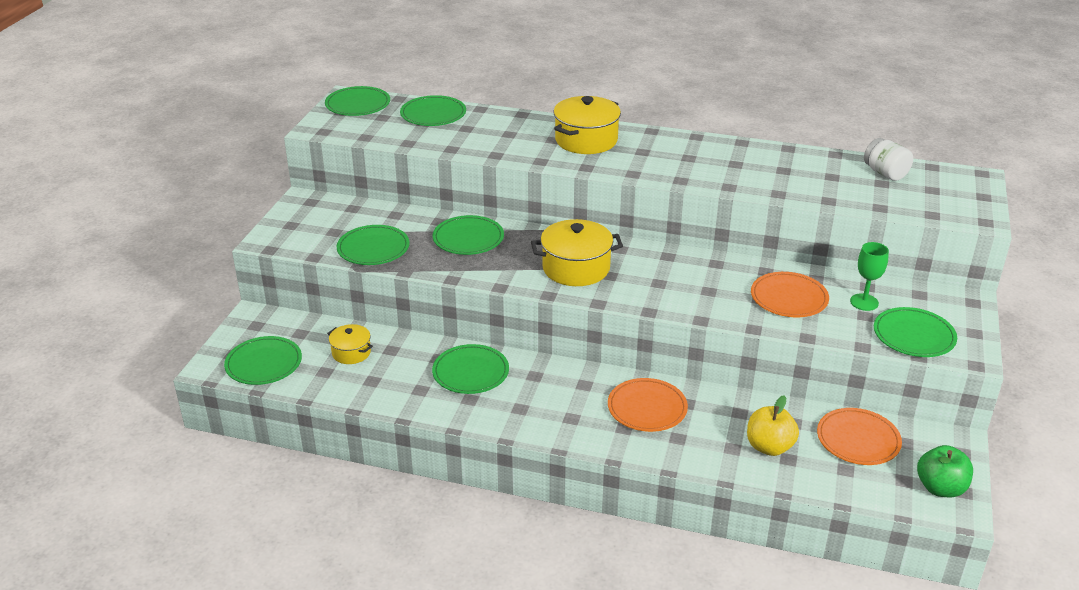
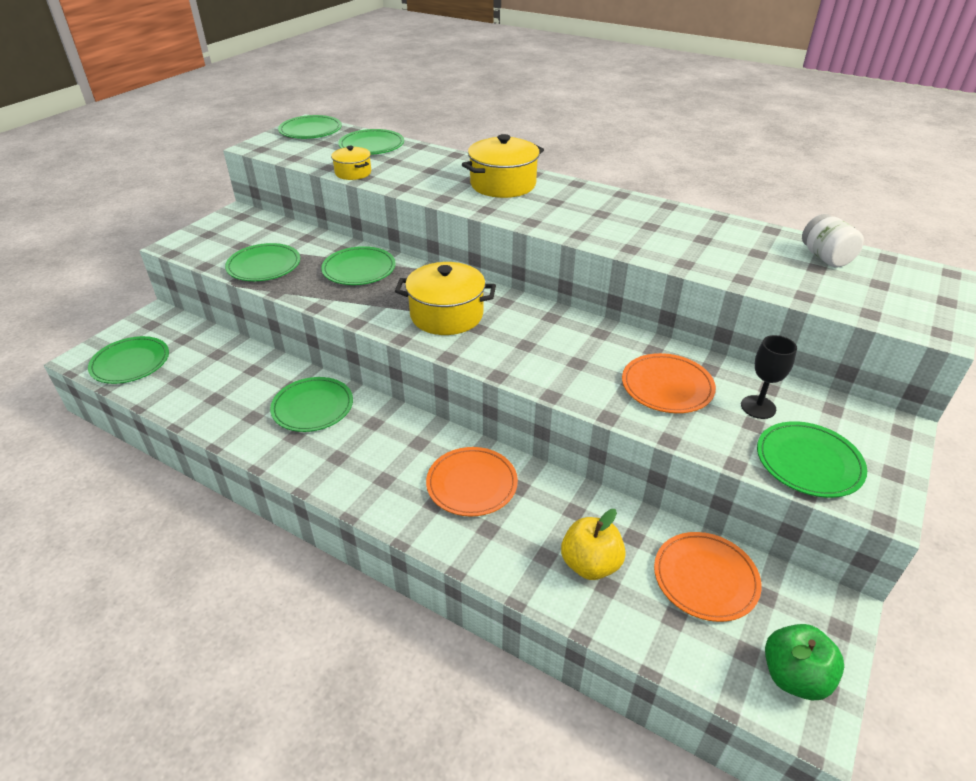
camera: 15 degrees right, 5 degrees up
(351, 352) = (215, 366): yellow pot -> yellow pot (353, 173)
(864, 302) = (758, 407): green goblet -> black goblet

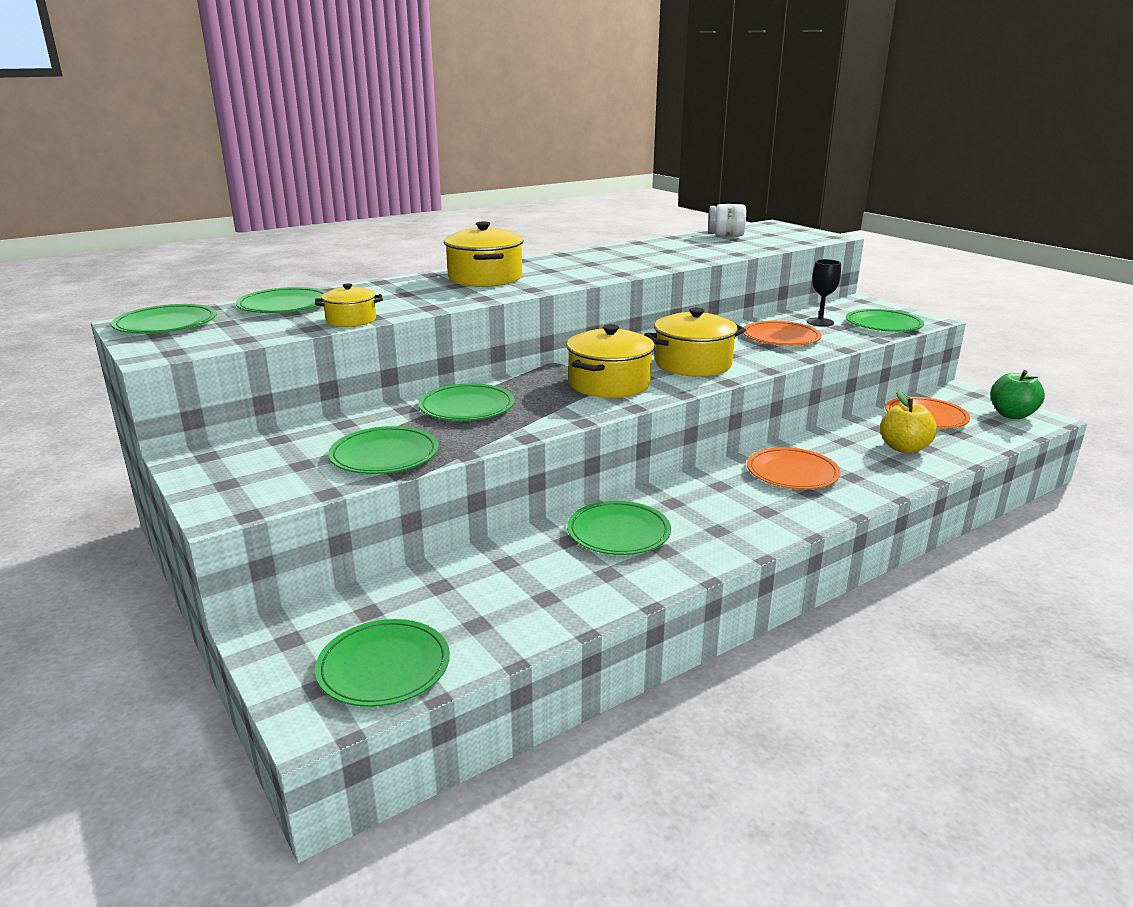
camera: 65 degrees left, 15 degrees down
(531, 346) = (693, 364): none -> yellow pot

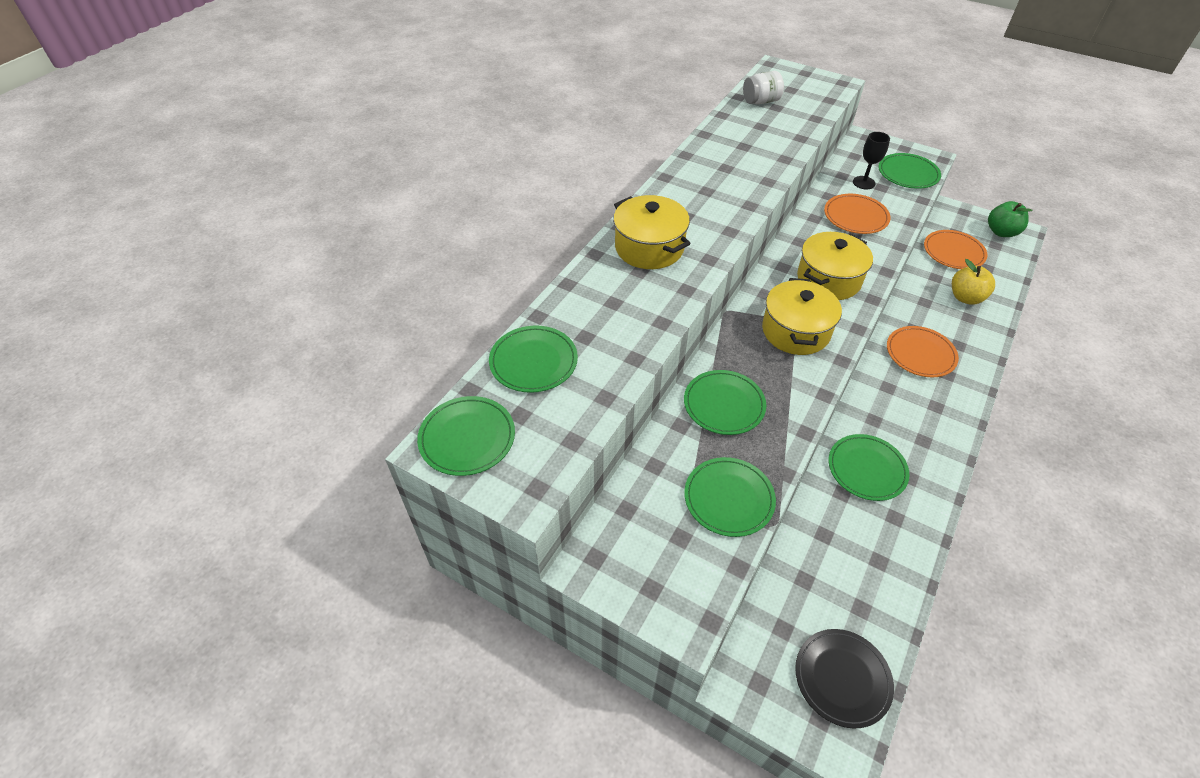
camera: 25 degrees left, 25 degrees up
(351, 320) = (623, 370): yellow pot -> none
(384, 667) = (842, 678): green plate -> black plate

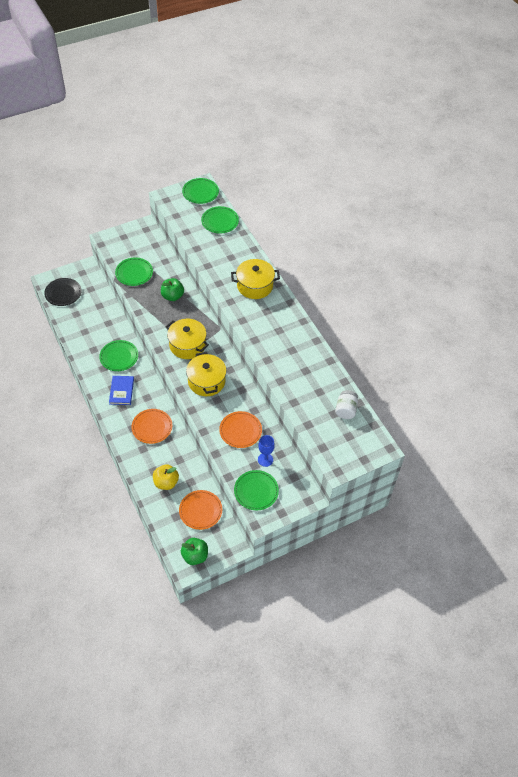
camera: 120 degrees right, 5 degrees up
(724, 404) = (172, 296): green plate -> green apple
(863, 183) = (265, 459): black goblet -> blue goblet
(915, 424) = (121, 391): none -> blue book

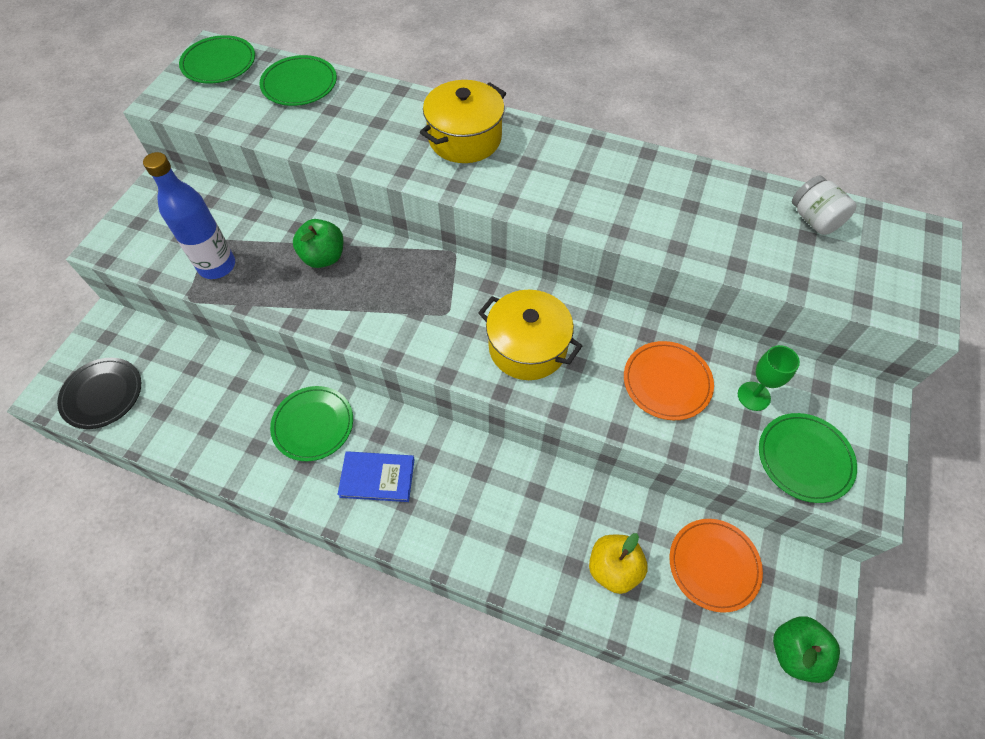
camera: 40 degrees left, 5 degrees up
(121, 391) = (377, 477): blue book -> blue book turned 45 degrees counterclockwise
(134, 273) = (217, 266): green plate -> blue bottle
(152, 427) = (490, 495): orange plate -> none
(187, 345) = (433, 314): yellow pot -> none
(265, 459) = (753, 396): blue goblet -> green goblet

